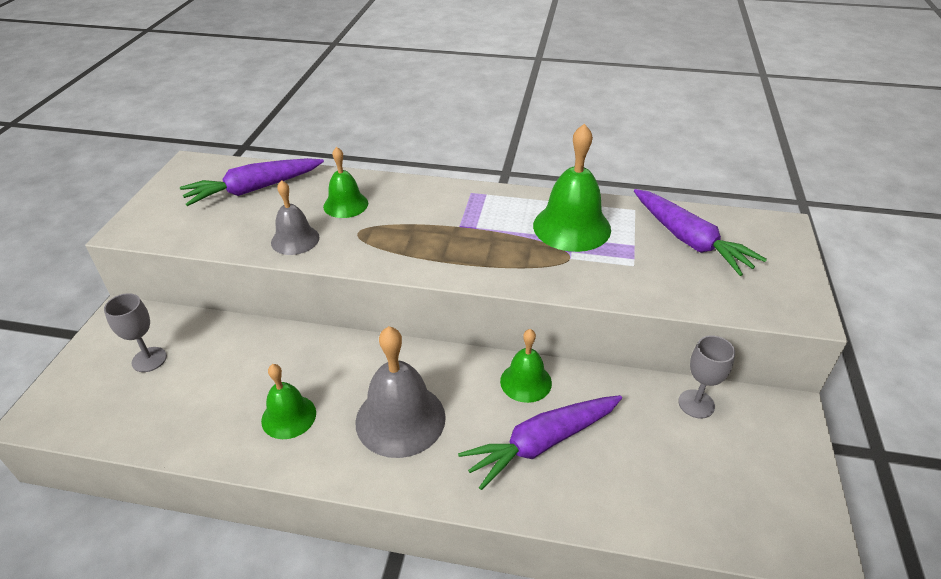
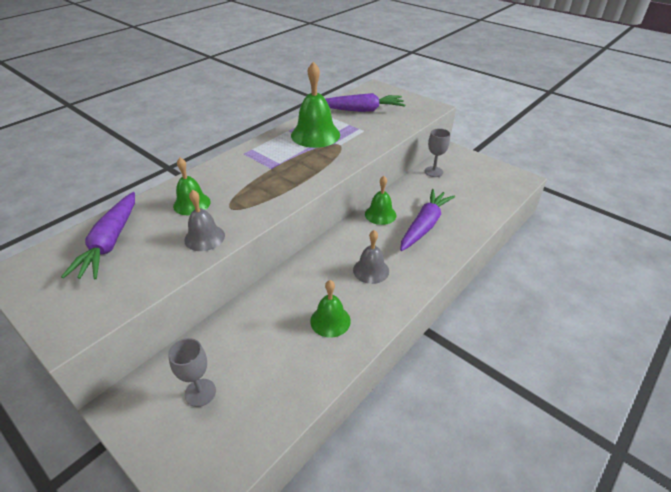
camera: 60 degrees left, 0 degrees up
(400, 419) = (371, 270): grey bell -> grey bell, size x0.60
(542, 443) = (424, 225): purple carrot -> purple carrot turned 150 degrees counterclockwise

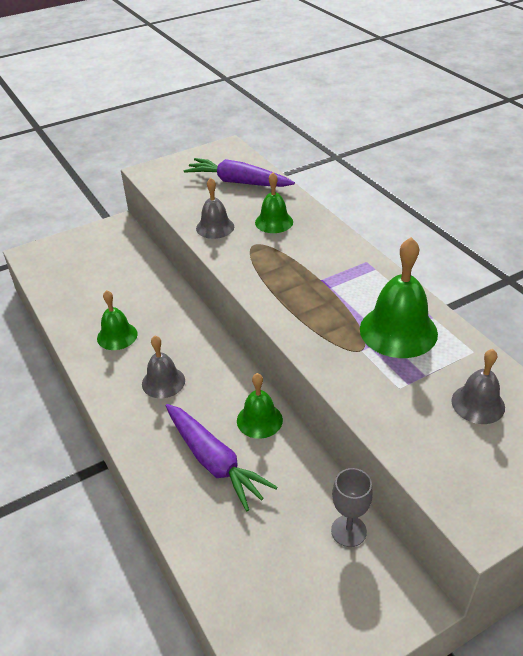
camera: 110 degrees right, 0 degrees up
(200, 392) = (100, 258): grey goblet -> none
(361, 110) = (478, 404): purple carrot -> grey bell

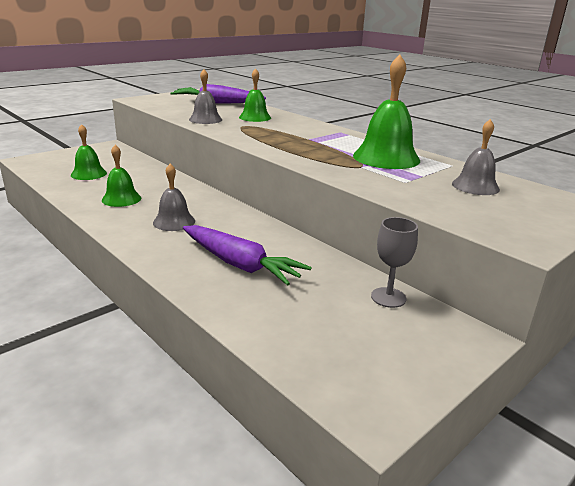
camera: 15 degrees left, 15 degrees down
(259, 420) = (274, 238): green bell -> green bell (88, 174)

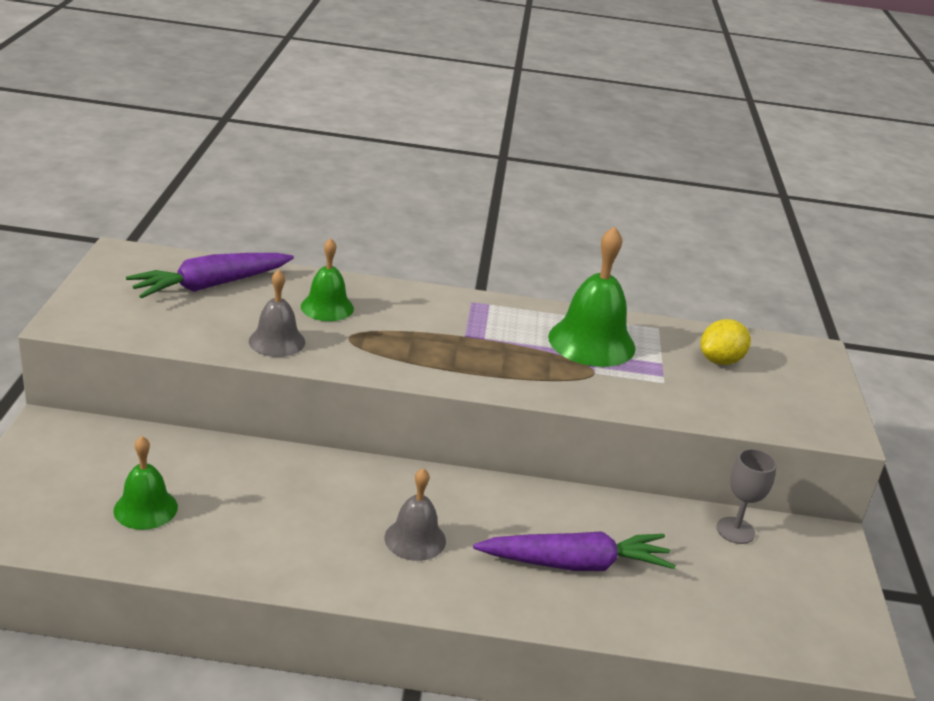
camera: 45 degrees left, 5 degrees up
(121, 199) = (285, 534): green bell -> none
(475, 186) = (720, 361): grey bell -> yellow lemon

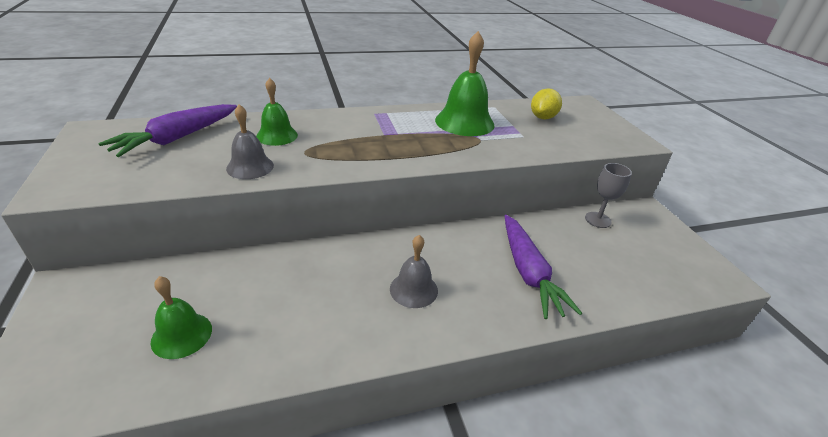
camera: 20 degrees left, 5 degrees up
(575, 564) = (528, 272): purple carrot -> purple carrot turned 105 degrees clockwise

